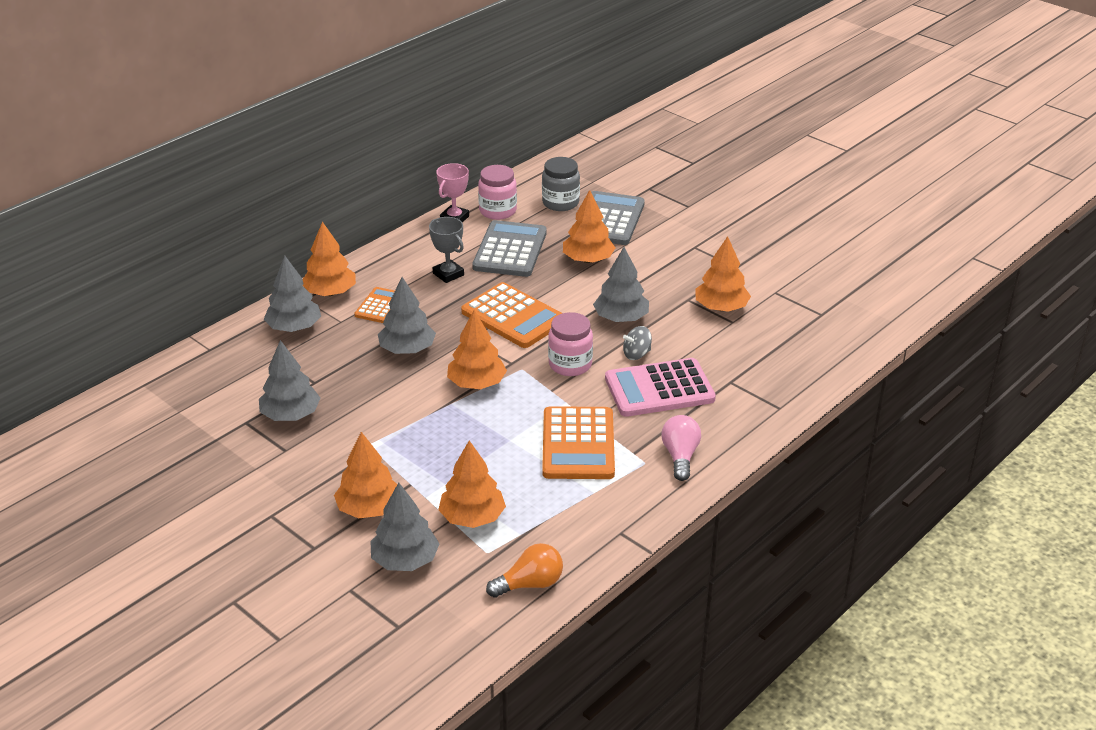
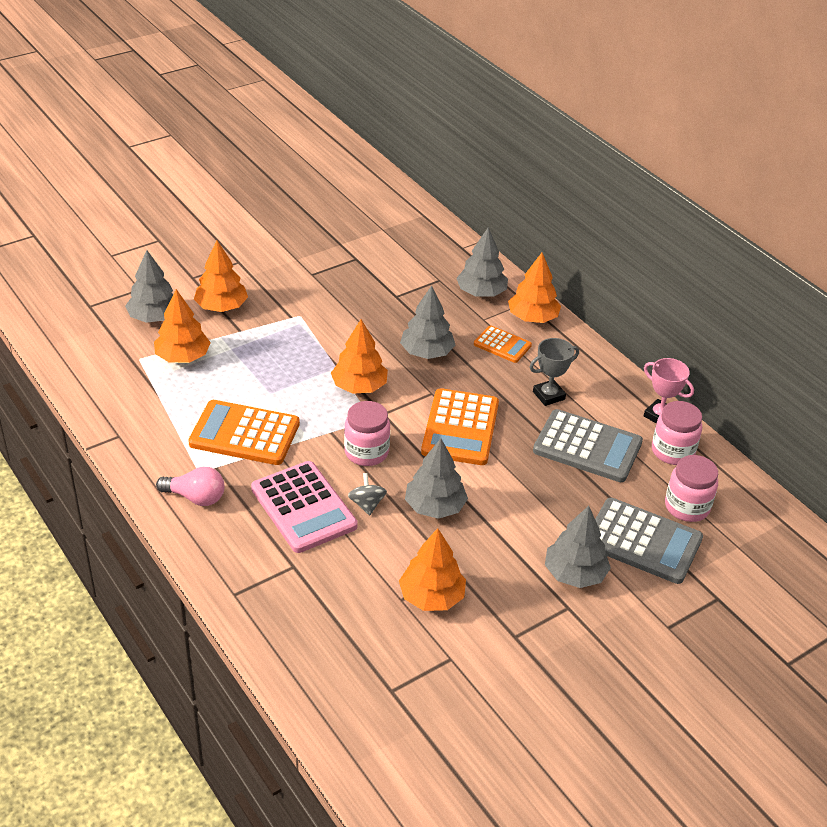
camera: 100 degrees right, 5 degrees up
(290, 415) = (356, 280): grey tree -> grey tree (574, 573)
(513, 317) = (460, 428): orange calculator -> orange calculator turned 45 degrees counterclockwise
(530, 584) = (91, 374): orange light bulb -> none
(560, 203) = (687, 507): grey jar -> pink jar
(588, 260) = (556, 505): orange tree -> none
(659, 389) = (303, 507): pink calculator -> pink calculator turned 150 degrees clockwise

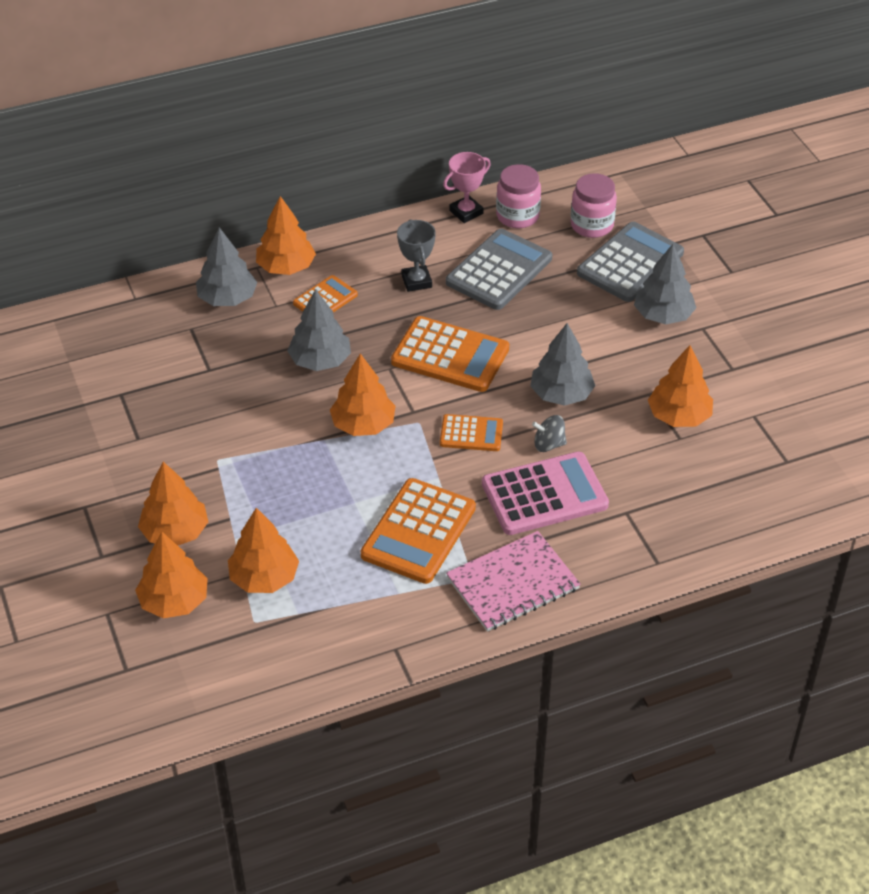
camera: 75 degrees left, 5 degrees up
(154, 317) = (174, 601): grey tree -> orange tree
(195, 497) = (513, 583): pink light bulb -> pink notebook
(366, 452) = (471, 434): pink jar -> orange calculator

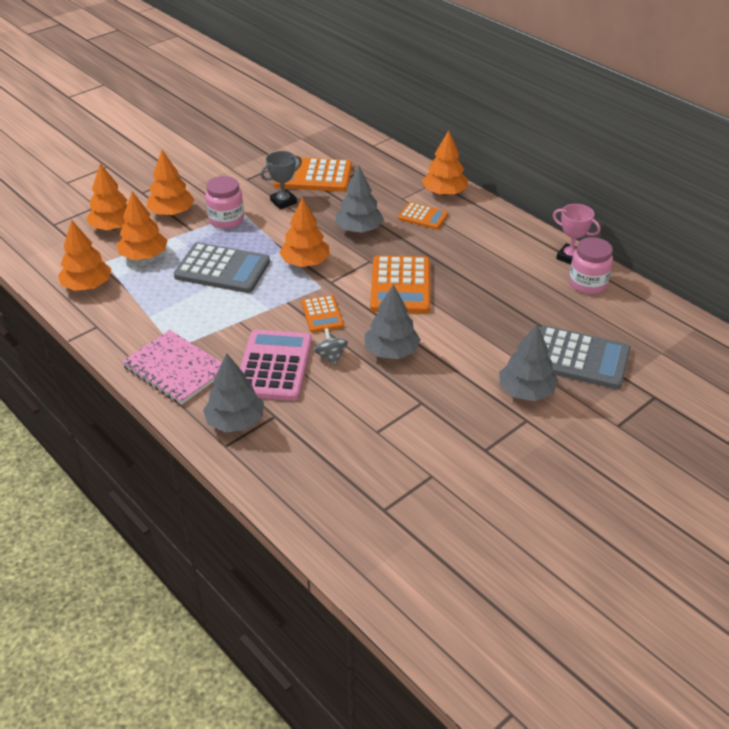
camera: 70 degrees right, 5 degrees down
(227, 298) = (396, 178): grey tree -> grey tree (235, 421)
(416, 281) = (471, 252): grey trophy -> grey trophy (283, 202)
(418, 531) = (210, 312): orange calculator -> orange calculator (313, 176)
(499, 271) = (514, 288): grey calculator -> grey calculator (222, 269)
(544, 495) = (274, 366): pink calculator -> pink calculator turned 135 degrees counterclockwise
(592, 225) = (610, 326): pink jar -> pink jar (226, 220)
(679, 416) = (404, 426): orange tree -> orange tree (87, 286)

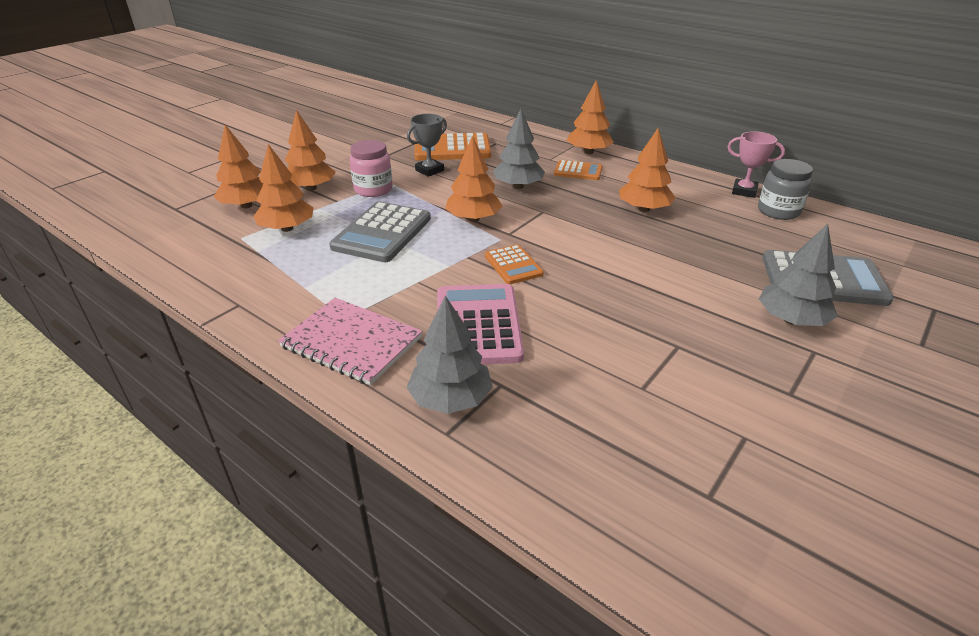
camera: 10 degrees left, 5 degrees down
(87, 286) = (222, 263): orange tree -> orange tree (644, 209)
(222, 269) = (382, 233): grey calculator -> grey calculator turned 105 degrees clockwise
(330, 357) = (543, 307): grey spinning top -> none
(391, 351) = (612, 294): grey tree -> none
(400, 286) = (587, 230): orange calculator -> none
(587, 284) = (778, 211): pink jar -> grey jar

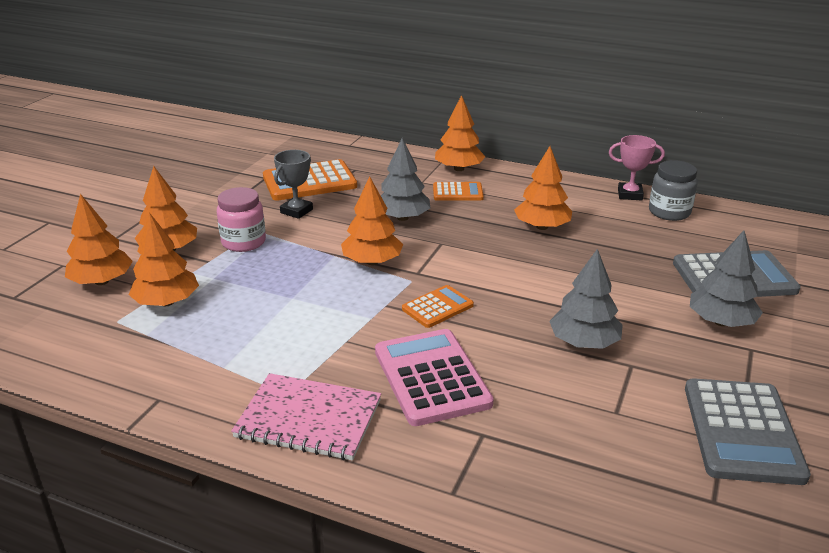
camera: 15 degrees left, 5 degrees down
(382, 233) = (279, 292): grey calculator -> grey calculator (741, 431)
(450, 399) = (440, 458): grey tree -> grey tree (584, 343)
(513, 265) = (437, 307): orange calculator -> orange calculator turned 90 degrees counterclockwise

